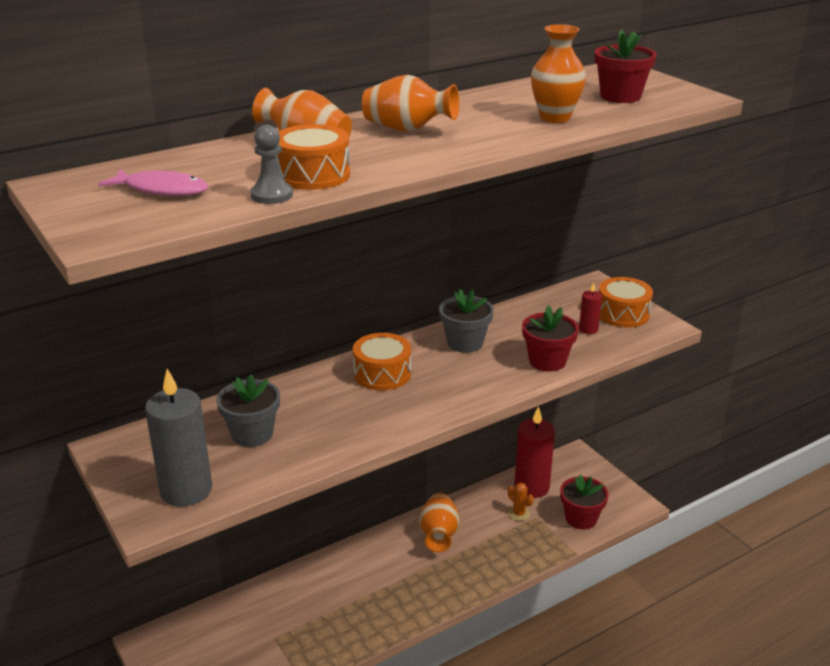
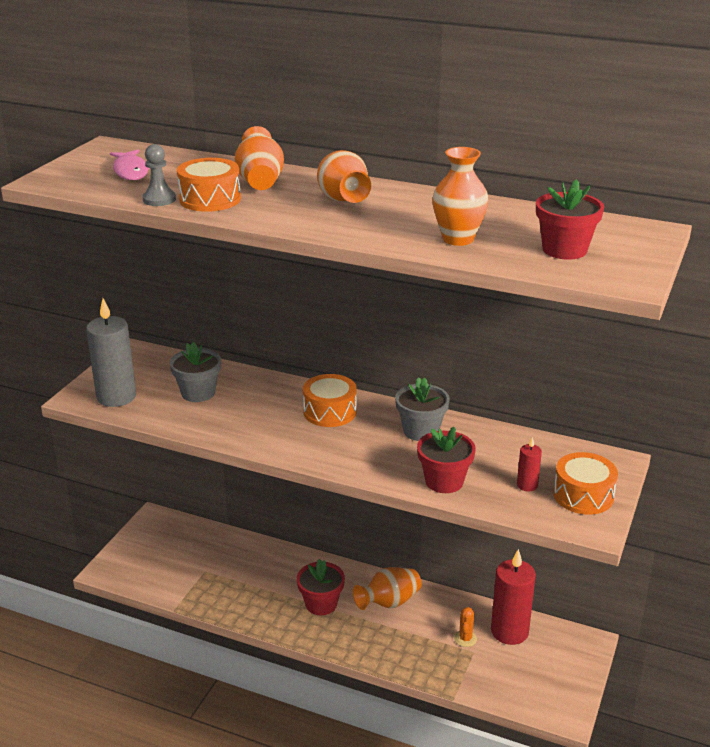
camera: 55 degrees right, 0 degrees up
(581, 518) = (503, 682): red flower pot -> red flower pot (321, 604)

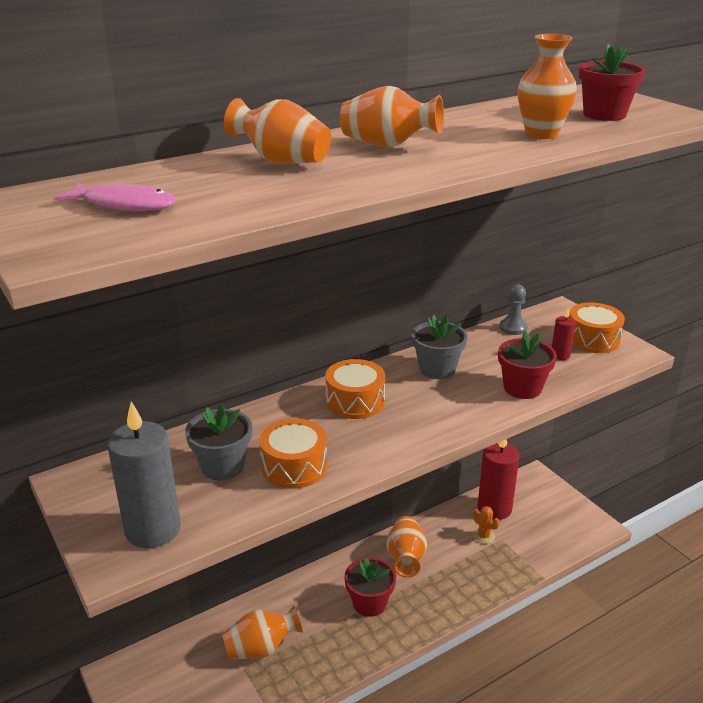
camera: 55 degrees left, 0 degrees up
(159, 199) = (246, 210): grey pawn -> grey pawn (513, 328)
(210, 199) = (291, 189): orange drum -> orange drum (294, 466)
(229, 570) = (261, 648): none -> orange vase

